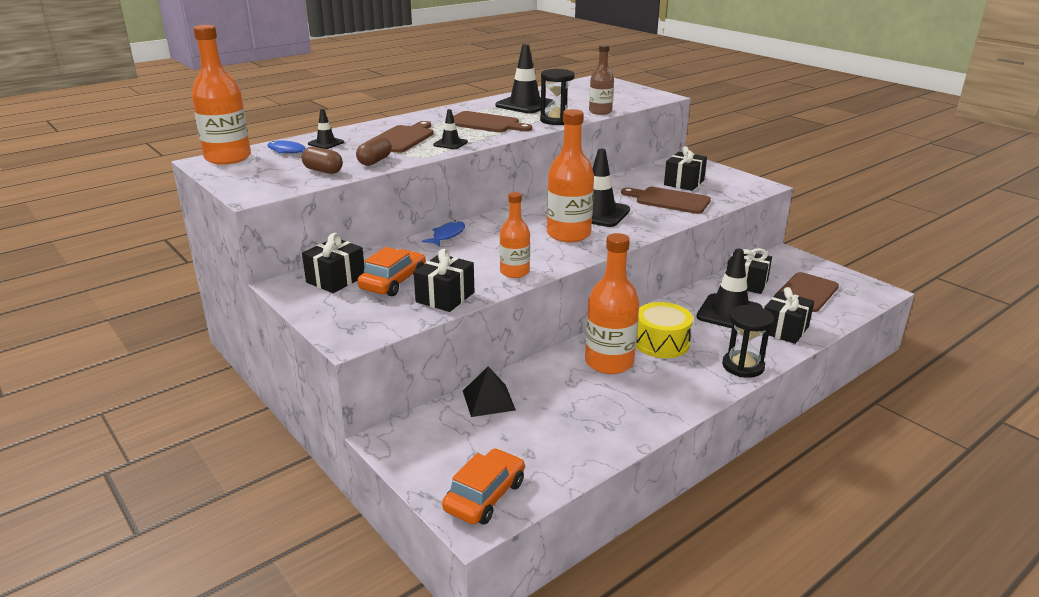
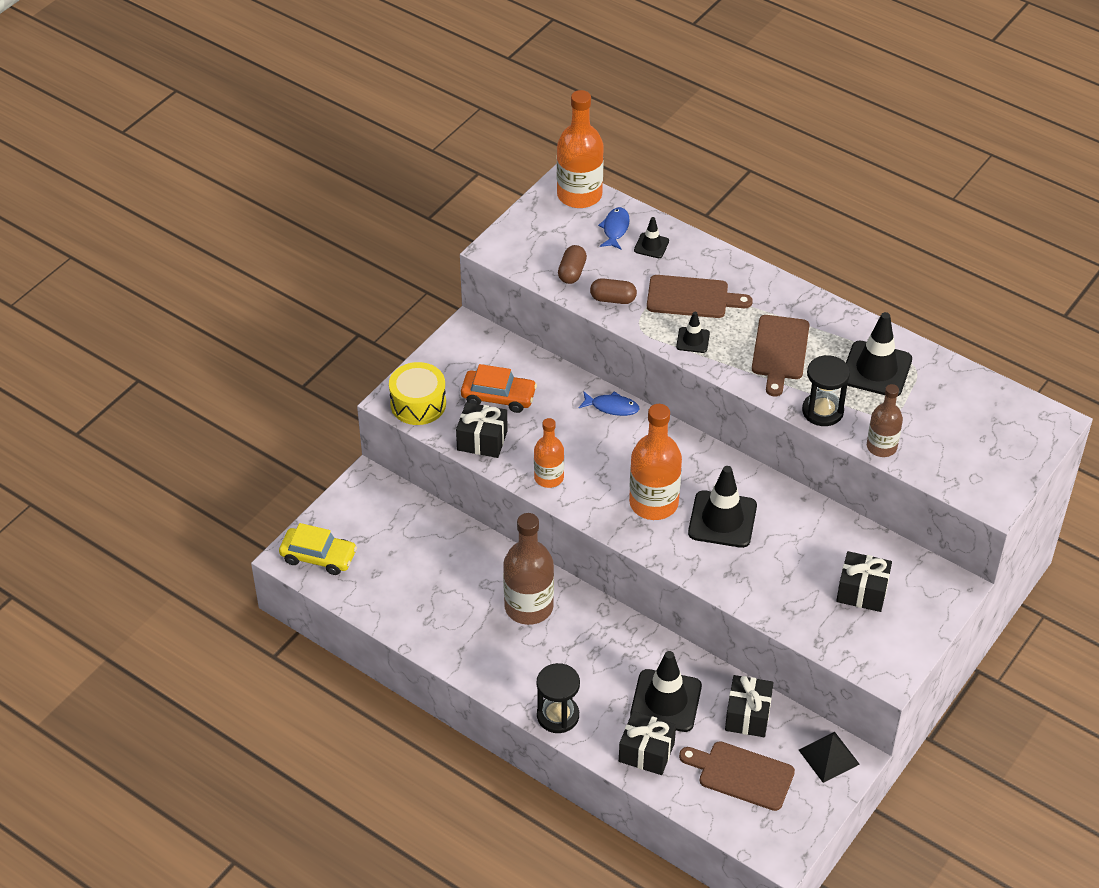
camera: 75 degrees right, 20 degrees up
(335, 279) = (489, 357): black gift -> none
(485, 496) = (318, 557): orange car -> yellow car
(488, 400) = (439, 530): black pyramid -> black pyramid (828, 756)
(609, 362) = (529, 607): orange bottle -> brown bottle
(661, 342) = (580, 645): yellow drum -> yellow drum (418, 404)
(669, 200) = (792, 582): brown cutting board -> none

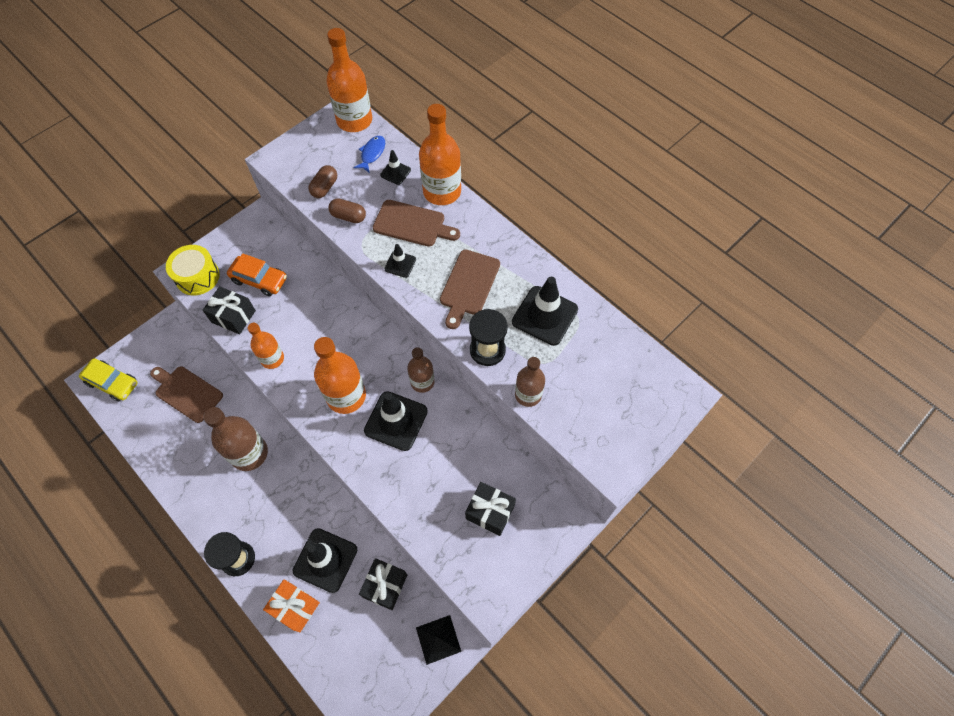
camera: 10 degrees right, 15 degrees up
(612, 407) = (342, 302): blue fish -> none
(646, 752) = (295, 607): black gift -> orange gift
(714, 259) = (442, 192): none -> orange bottle
(740, 476) = (422, 382): none -> brown bottle
(741, 774) = (363, 644): brown cutting board -> brown cutting board (187, 392)

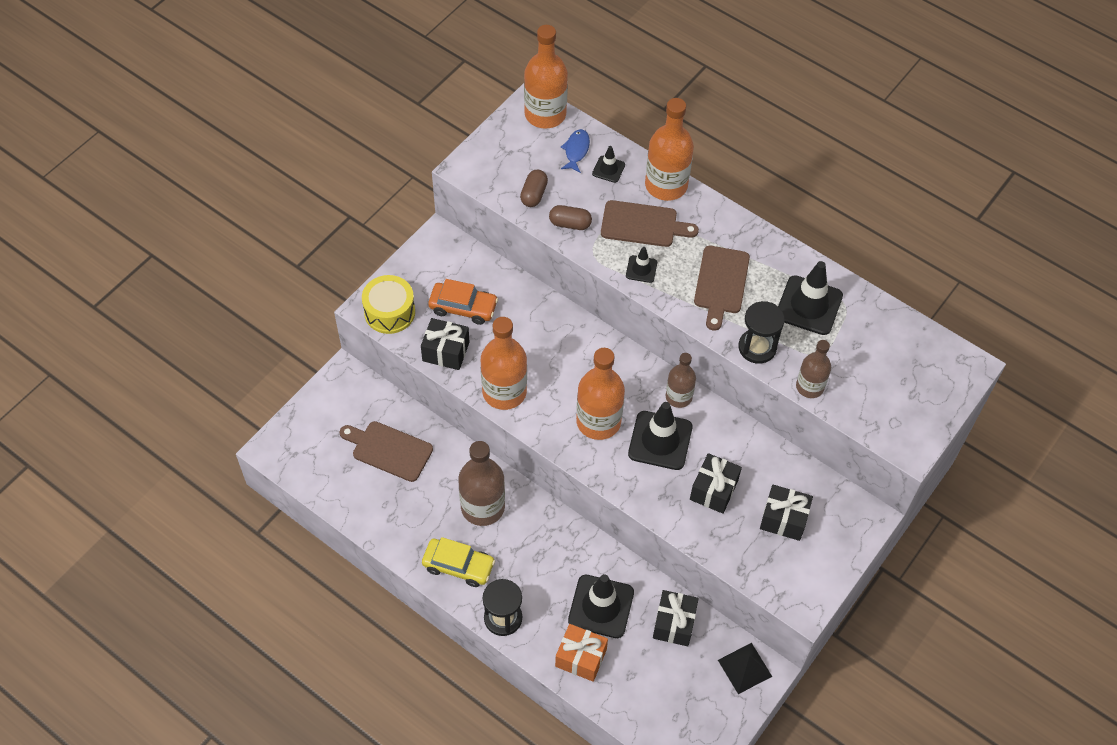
camera: 10 degrees left, 5 degrees down
(112, 383) = (296, 450): yellow car -> yellow car (458, 566)
(272, 358) = (504, 392): orange bottle -> orange bottle, size x1.64
(432, 475) = (713, 490): none -> black gift

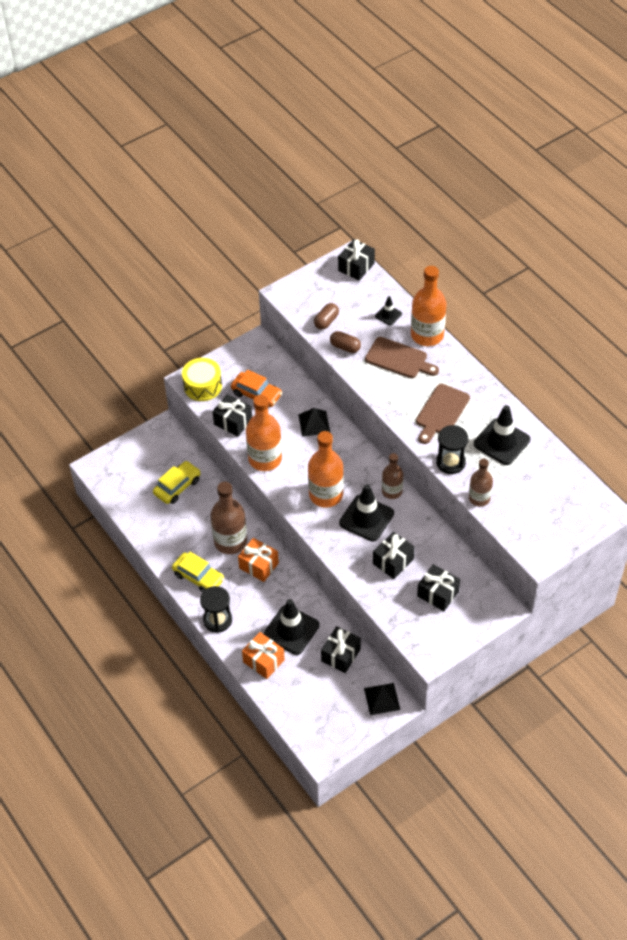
camera: 20 degrees right, 5 degrees down
(389, 450) = (177, 486): brown cutting board -> yellow car
(530, 530) = (259, 565): none -> orange gift
(545, 114) = (356, 267): orange bottle -> black gift
(550, 329) = (314, 423): none -> black pyramid
(576, 150) = (369, 297): blue fish -> none
(641, 269) = (385, 389): black traffic cone -> none

